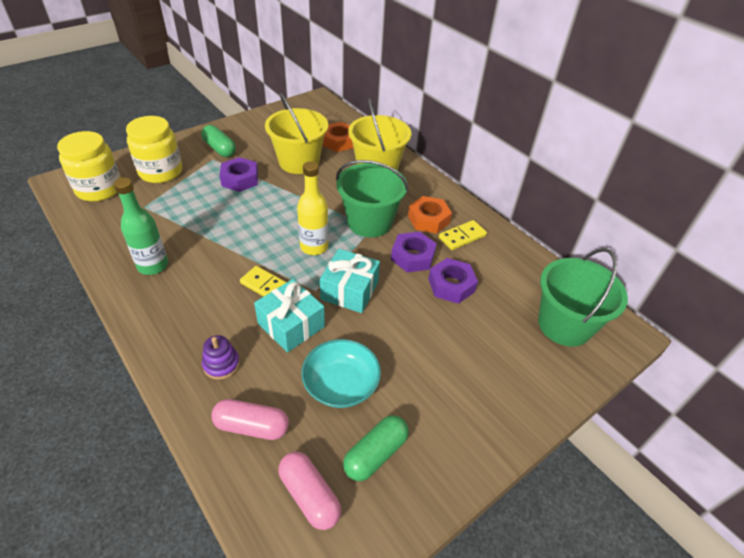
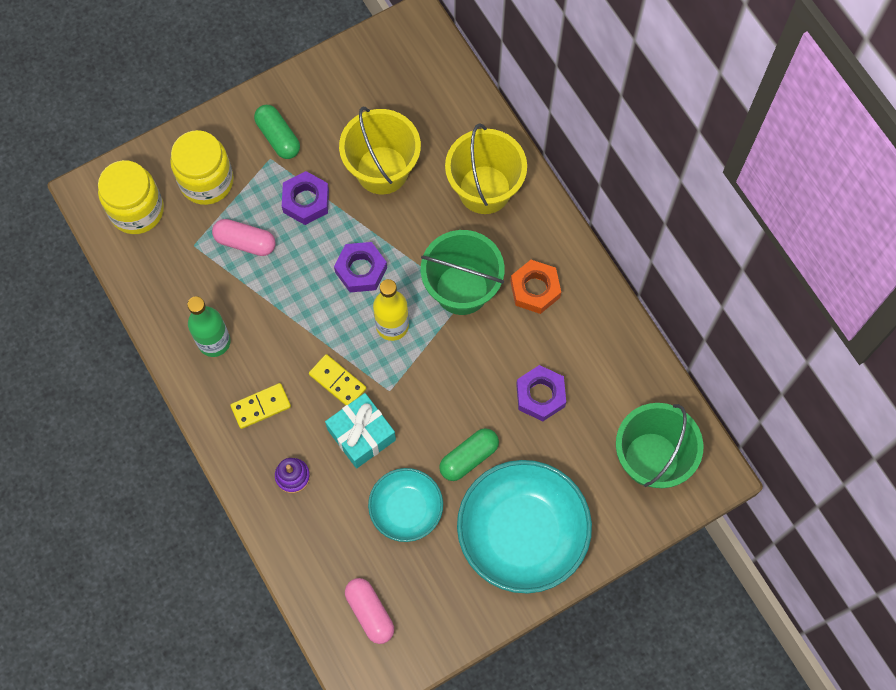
camera: 10 degrees right, 25 degrees up
(252, 426) = (322, 544): pink capsule -> pink capsule (245, 242)
(339, 141) = (439, 128): orange nut -> none
(349, 290) = (426, 394): turquoise gift -> none
(375, 454) = (430, 582): green capsule -> green capsule (469, 457)
(412, 257) = (504, 349): purple nut -> purple nut (361, 270)
(462, 236) = (570, 321): yellow domino -> yellow domino (261, 406)
(463, 396) = (522, 533): none -> turquoise bowl

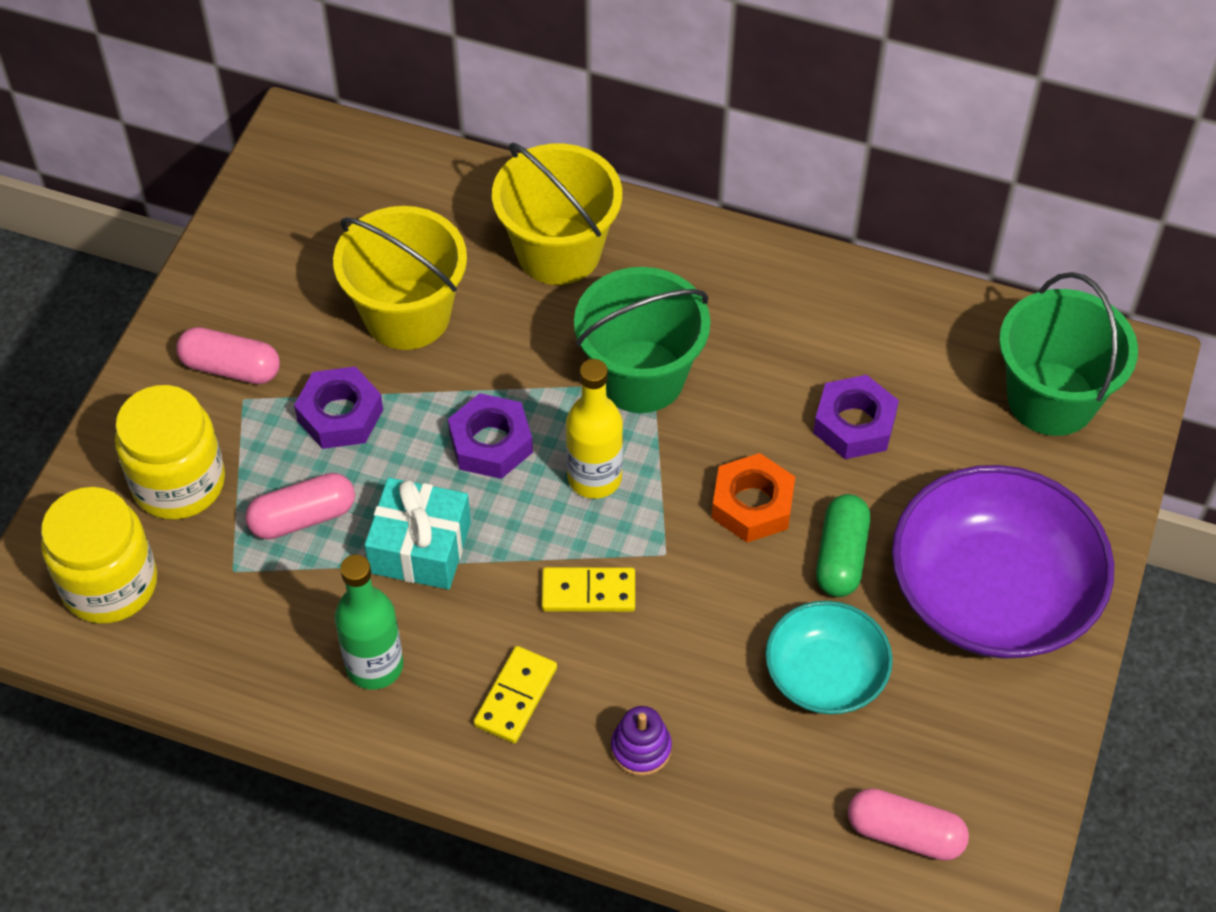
camera: 40 degrees left, 15 degrees down
(278, 137) = (231, 368): green capsule -> pink capsule
(361, 435) = (681, 631): turquoise gift -> turquoise gift (420, 547)
(522, 533) = (992, 592): turquoise bowl -> purple bowl
(535, 289) = (729, 315): orange nut -> orange nut (752, 505)

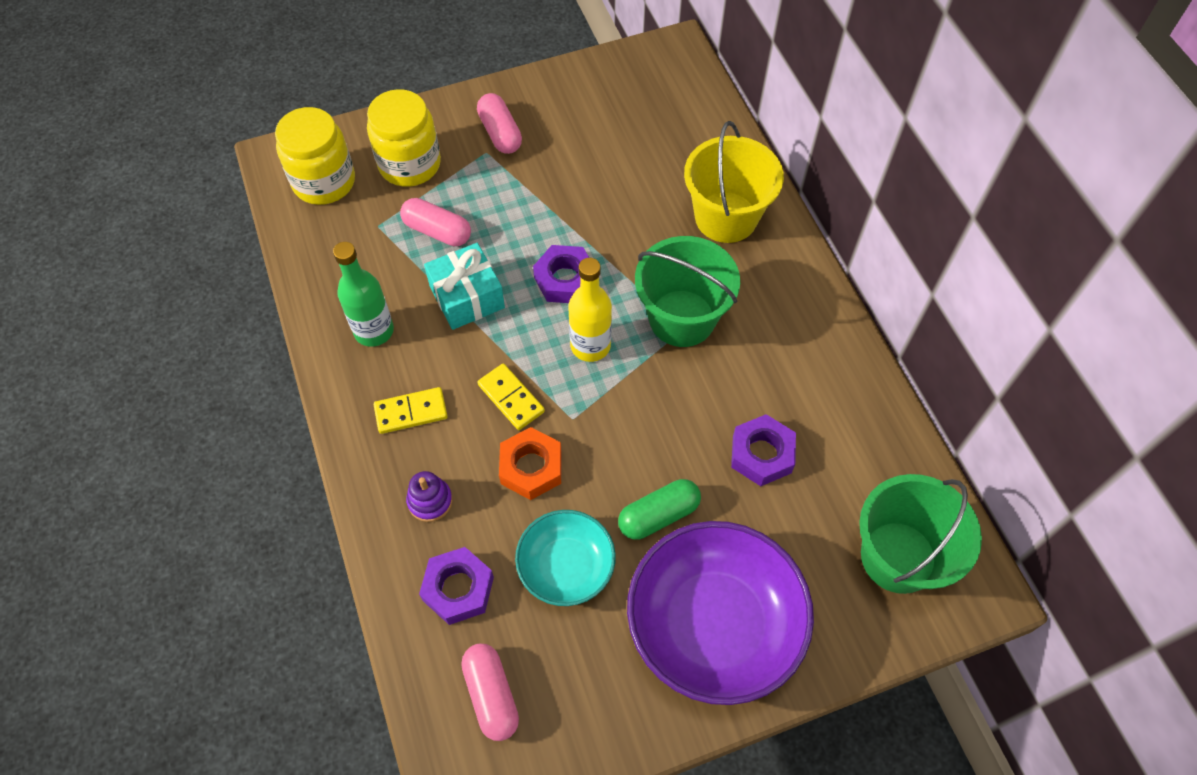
camera: 50 degrees right, 5 degrees up
(340, 415) = (517, 200): purple nut -> purple nut (458, 589)
(407, 314) = (610, 181): yellow bucket -> none
(752, 505) = (649, 440): orange nut -> orange nut (531, 467)

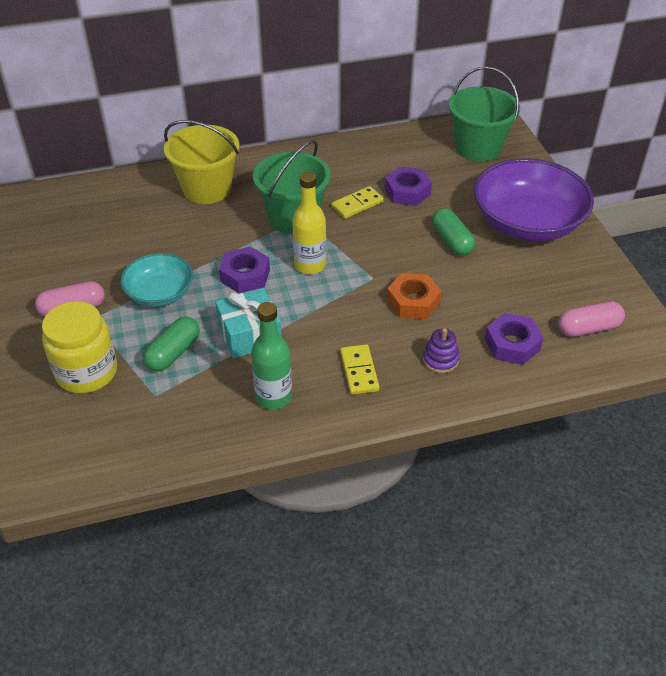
camera: 85 degrees left, 15 degrees down
(324, 182) = (86, 439): yellow jar -> none
(437, 231) = (173, 353): pink capsule -> green capsule
(511, 398) = (352, 311): yellow domino -> yellow domino (357, 204)
(566, 566) = (491, 287): turquoise bowl -> turquoise bowl (160, 293)

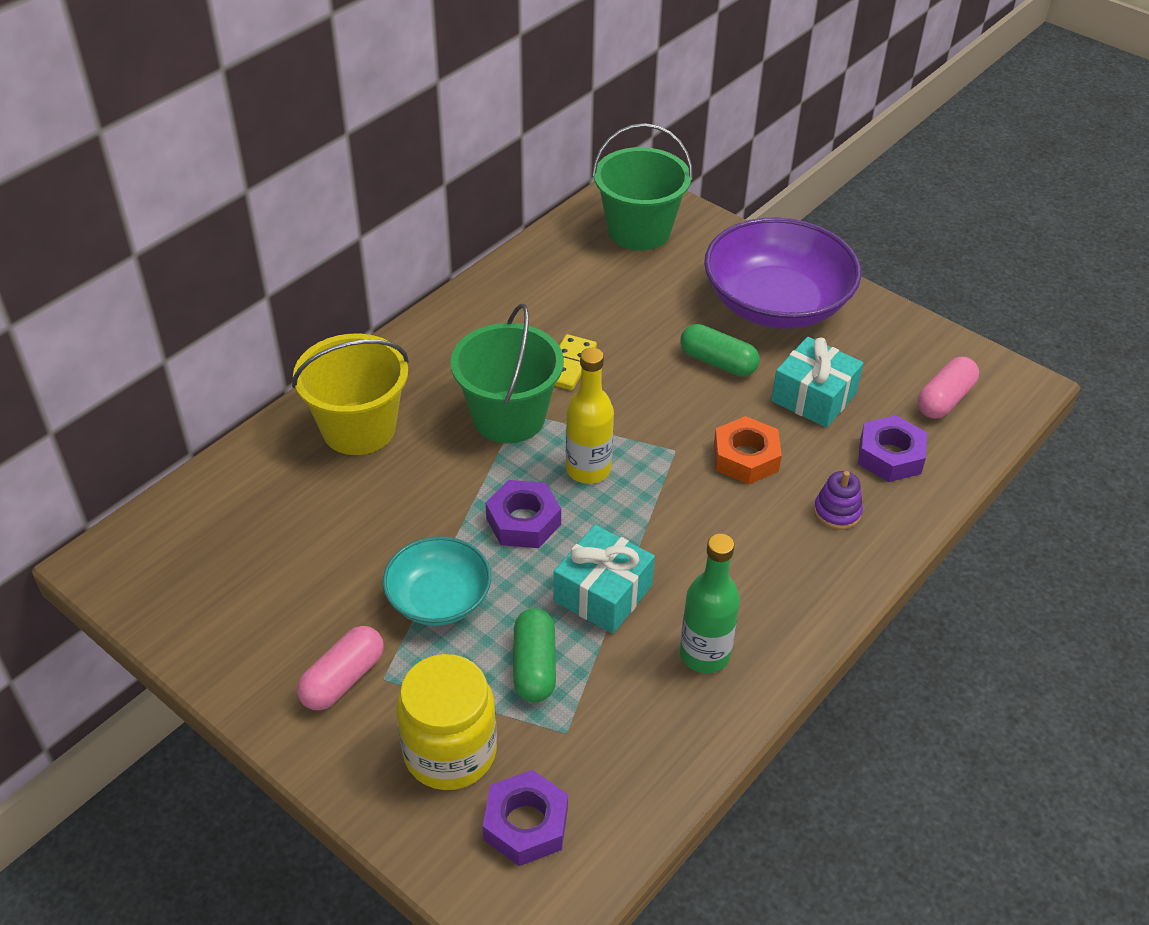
camera: 35 degrees left, 0 degrees up
(359, 371) = (767, 572): yellow domino -> none
(407, 192) = (612, 322): purple nut -> purple nut (526, 824)
(495, 287) = (813, 397): none -> turquoise gift

